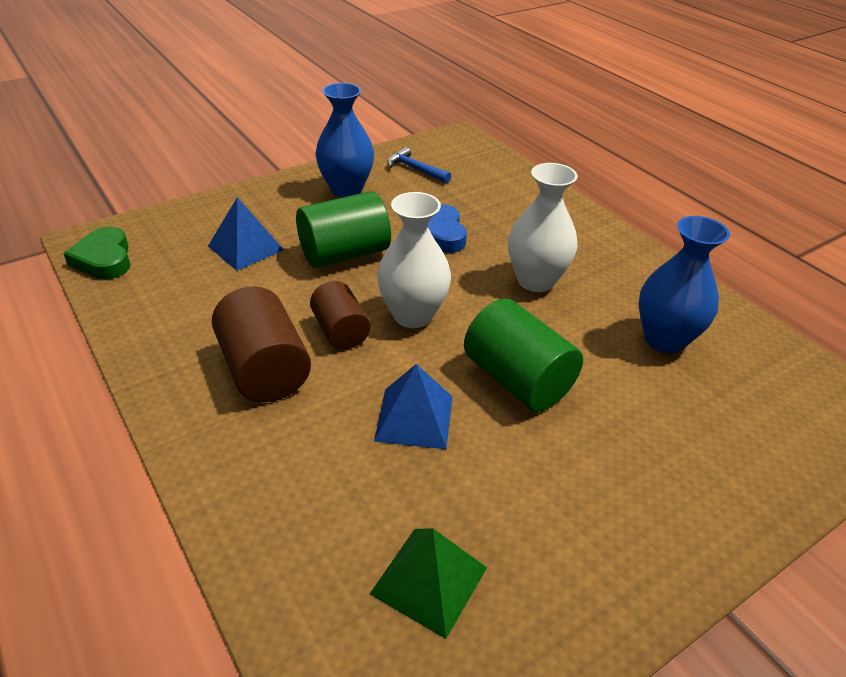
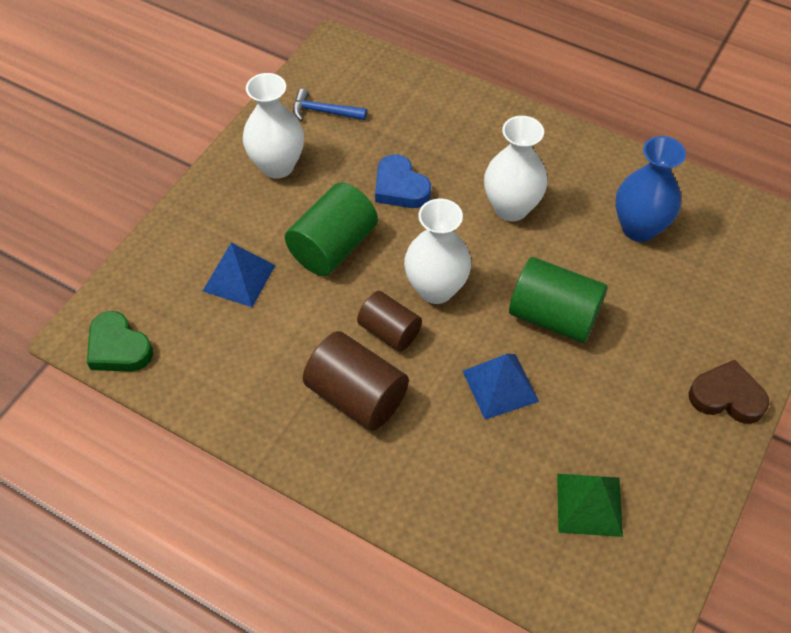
camera: 25 degrees left, 15 degrees up
(346, 189) = (277, 166): blue vase -> white vase
(683, 539) = (726, 397): none -> brown heart

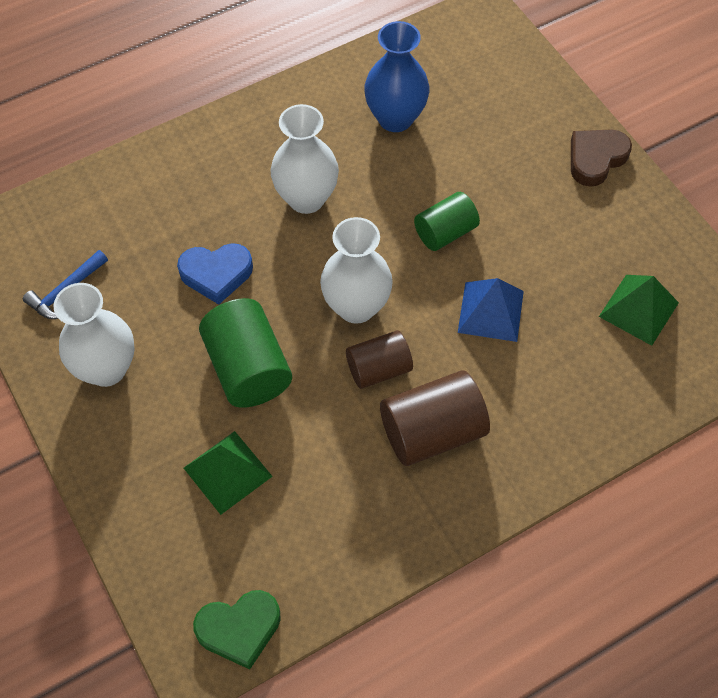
camera: 60 degrees left, 5 degrees up
(239, 278) = (227, 472): blue pyramid -> green pyramid
(553, 316) = (445, 232): green cylinder -> green cylinder, size x0.65

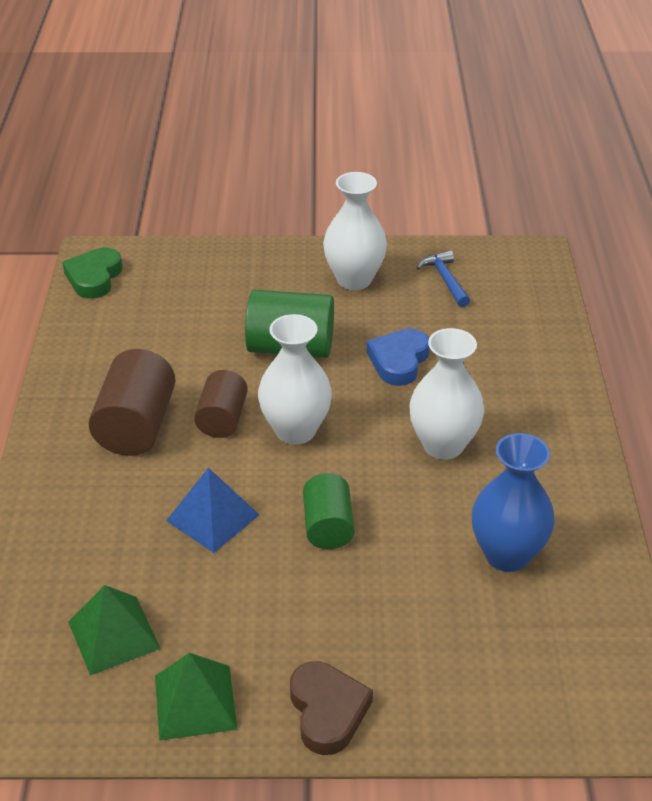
camera: 120 degrees right, 20 degrees down
(227, 472) = (212, 309): green pyramid -> green pyramid (195, 702)

